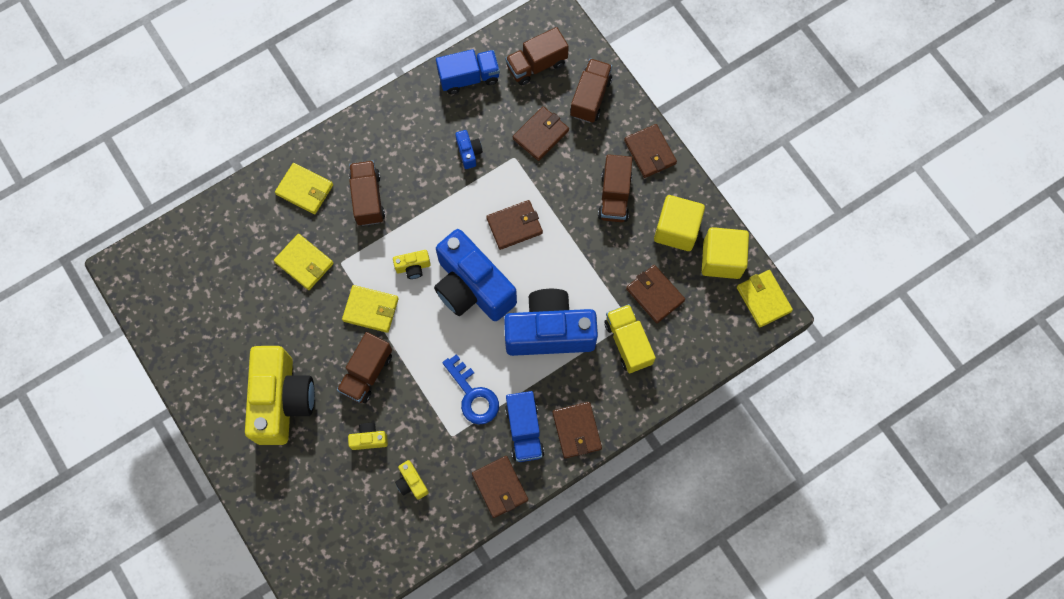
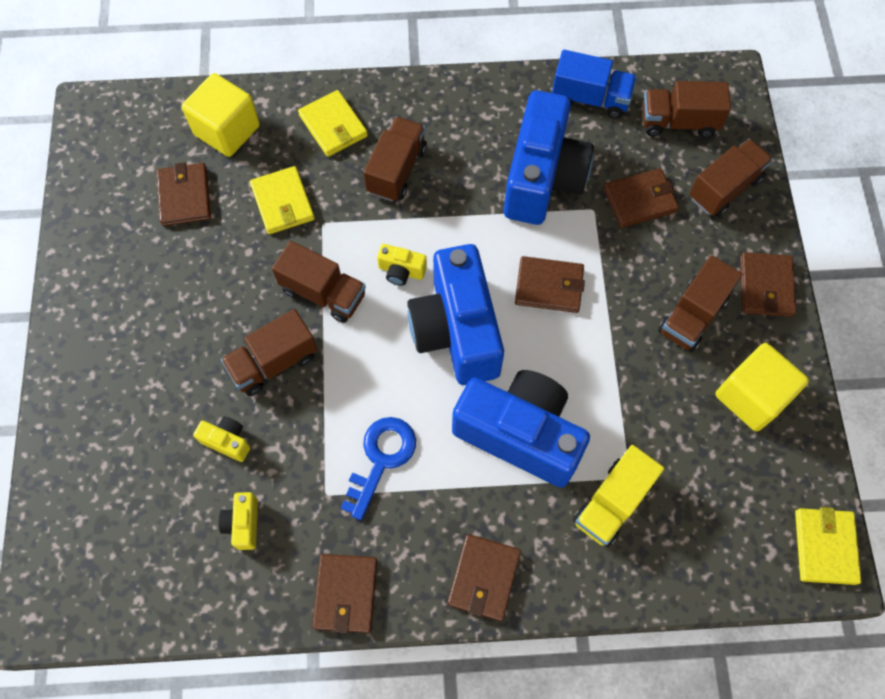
camera: 30 degrees right, 5 degrees down
(282, 400) = (160, 341): yellow camera -> none
(371, 309) = (323, 293): yellow wallet -> brown truck
(469, 152) = (542, 178): blue camera -> blue camera, size x2.50
(473, 395) = (381, 459): blue key -> blue key turned 150 degrees counterclockwise
(524, 430) = (418, 539): blue truck -> none
(628, 342) = (612, 503): yellow truck -> yellow truck turned 150 degrees counterclockwise
(655, 294) = (680, 461): brown wallet -> brown wallet (185, 196)
(721, 259) = (793, 464): yellow cube -> yellow cube (227, 130)

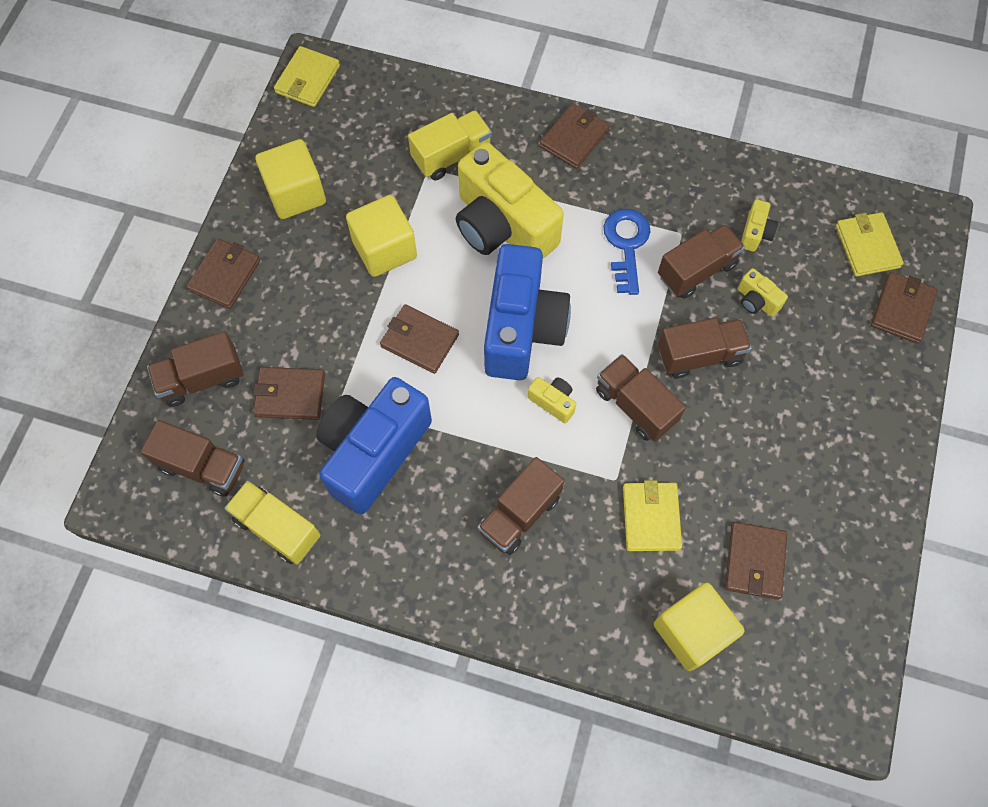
camera: 160 degrees left, 0 degrees up
(333, 126) = (571, 594): yellow wallet -> yellow wallet (867, 246)
(345, 593) = (684, 161): brown wallet -> brown wallet (902, 309)
(381, 459) = (626, 245): blue key -> blue key turned 135 degrees clockwise
(520, 434) = (502, 227): blue camera -> yellow camera
(590, 98) = (277, 528): blue truck -> yellow truck
(628, 366) = (384, 249): none -> yellow cube
(692, 315) = (305, 272): brown truck -> brown truck (696, 270)

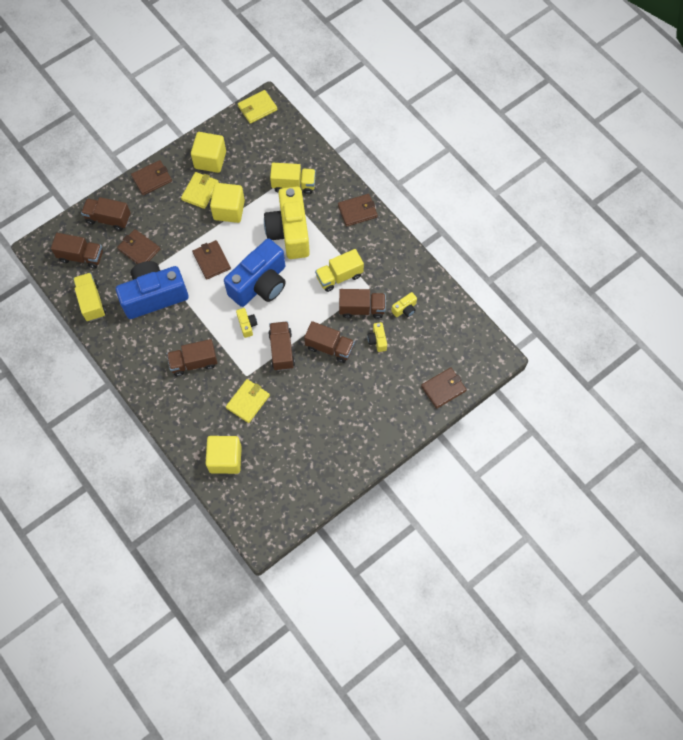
camera: 35 degrees right, 0 degrees up
(202, 466) = (81, 256): brown truck -> brown truck turned 45 degrees counterclockwise
(626, 245) = (339, 276): blue key -> yellow truck
(754, 561) = (276, 450): brown wallet -> none
(867, 246) = (453, 349): yellow wallet -> yellow wallet (200, 191)

